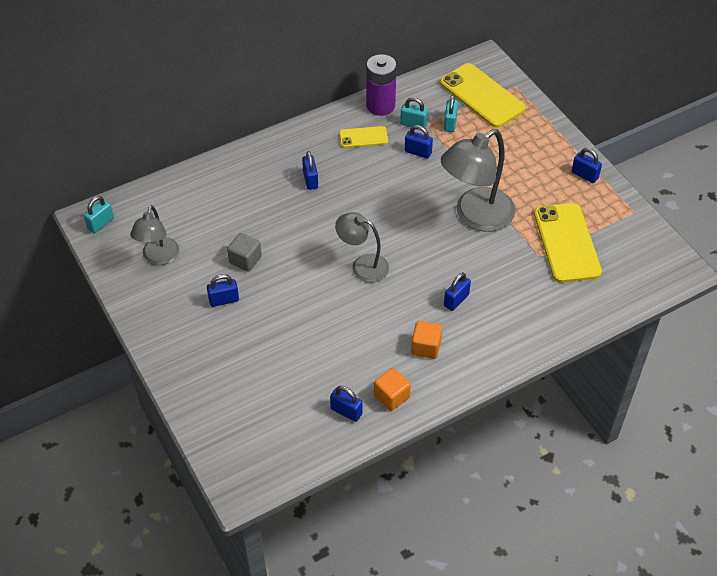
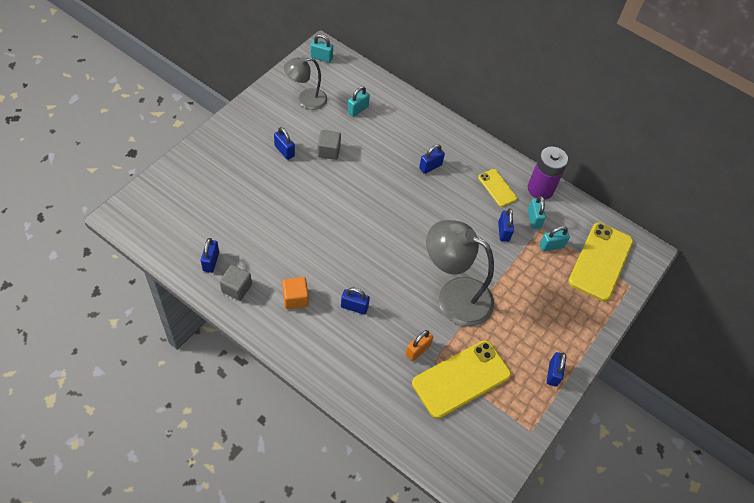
camera: 60 degrees right, 5 degrees up
(199, 215) = (357, 110): none -> turquoise padlock
(362, 266) = (359, 229): grey lamp -> none
(391, 396) = (236, 288): orange cube -> grey cube
(524, 265) = (417, 350): none -> orange padlock

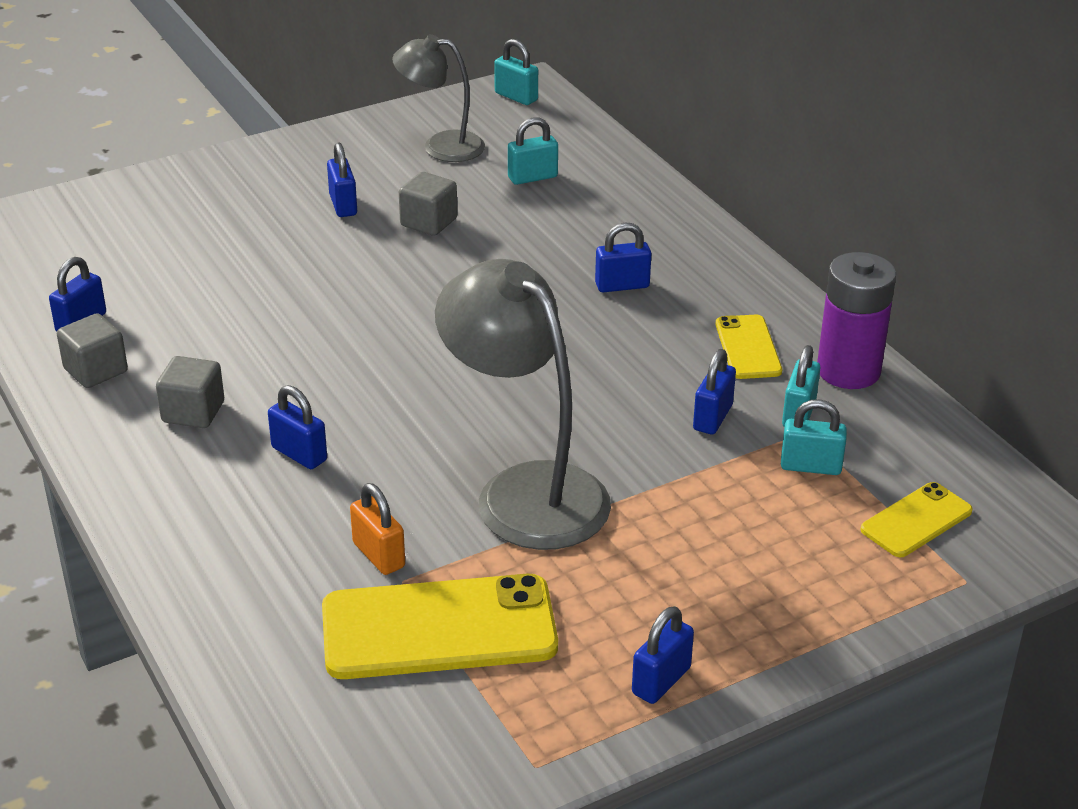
camera: 30 degrees right, 20 degrees down
(295, 298) = (193, 412): orange cube -> grey cube
(417, 350) = (378, 555): orange padlock -> orange padlock turned 75 degrees clockwise
(600, 261) = (916, 520): yellow phone -> yellow phone, size x0.53

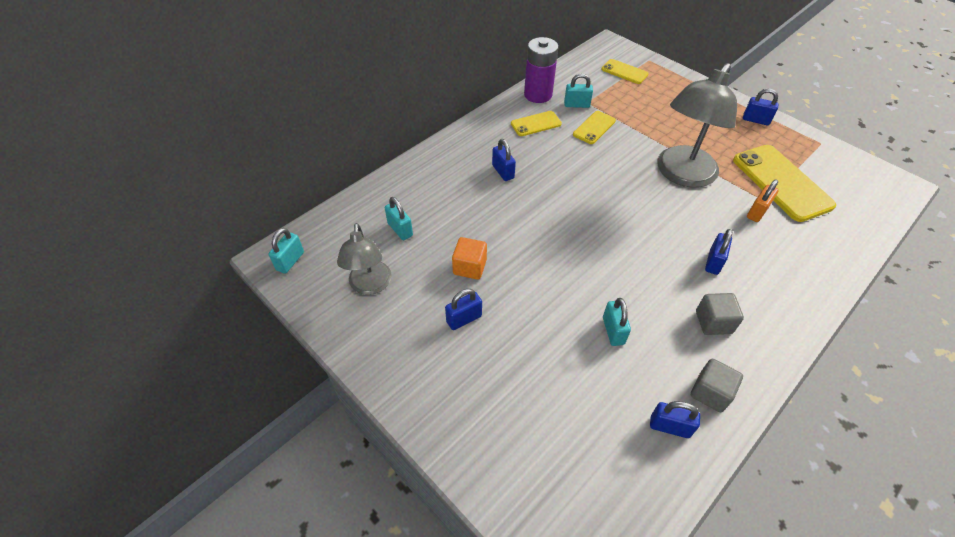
camera: 105 degrees left, 15 degrees up
(428, 222) = (469, 267): grey cube -> orange cube
(713, 417) = (594, 127): blue padlock -> yellow phone
(810, 466) = (609, 98): turquoise padlock -> turquoise padlock (613, 331)

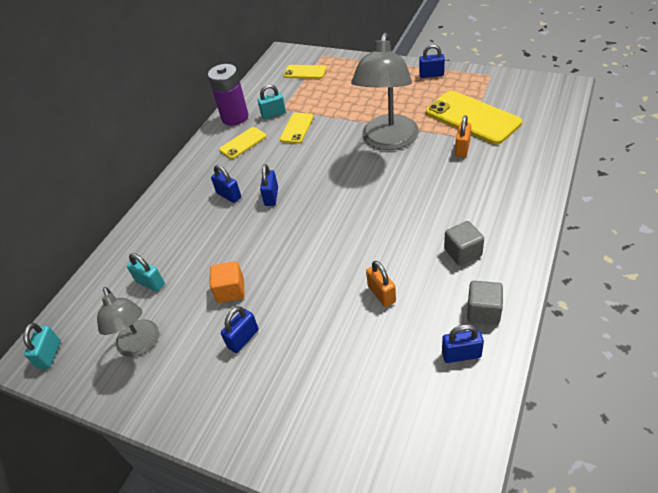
camera: 15 degrees left, 5 degrees down
(613, 331) = (381, 294): turquoise padlock -> orange padlock
(713, 262) = (443, 203): blue padlock -> blue padlock (271, 196)

